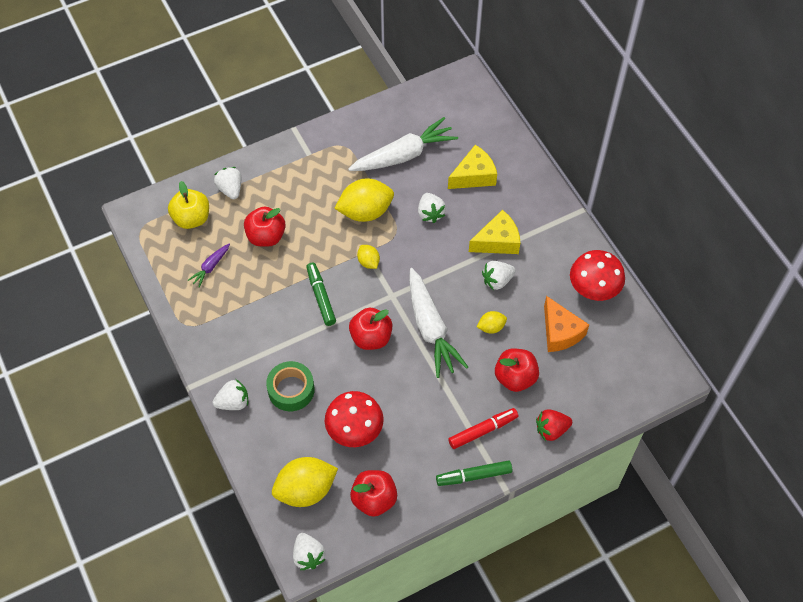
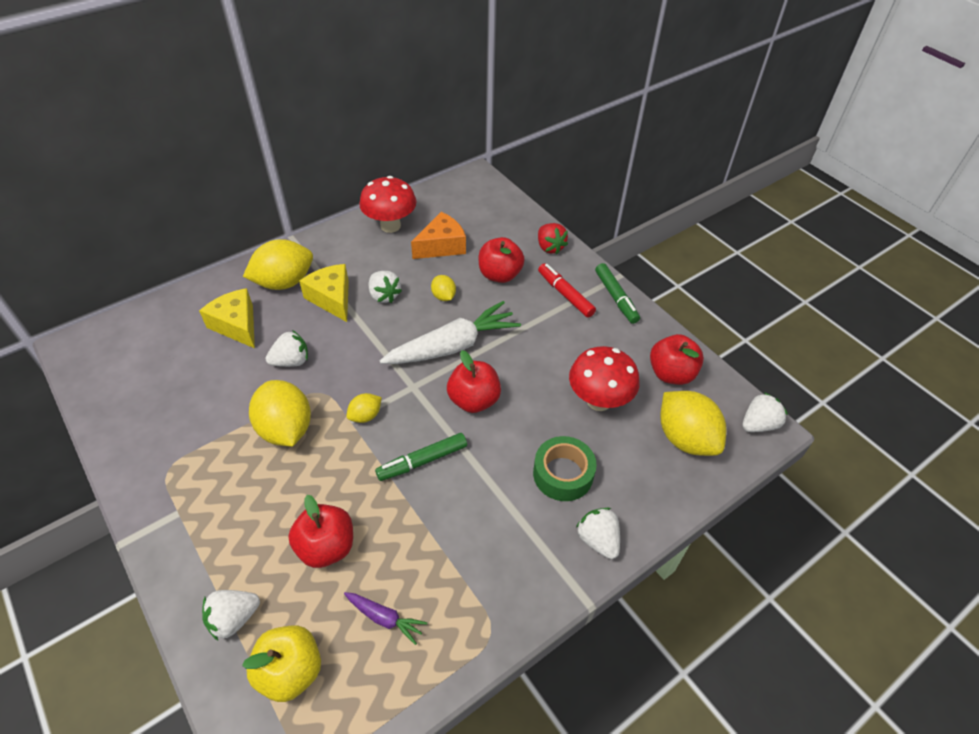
camera: 100 degrees left, 10 degrees down
(404, 155) = (194, 397): white carrot -> none
(521, 206) = (284, 282): none -> yellow lemon

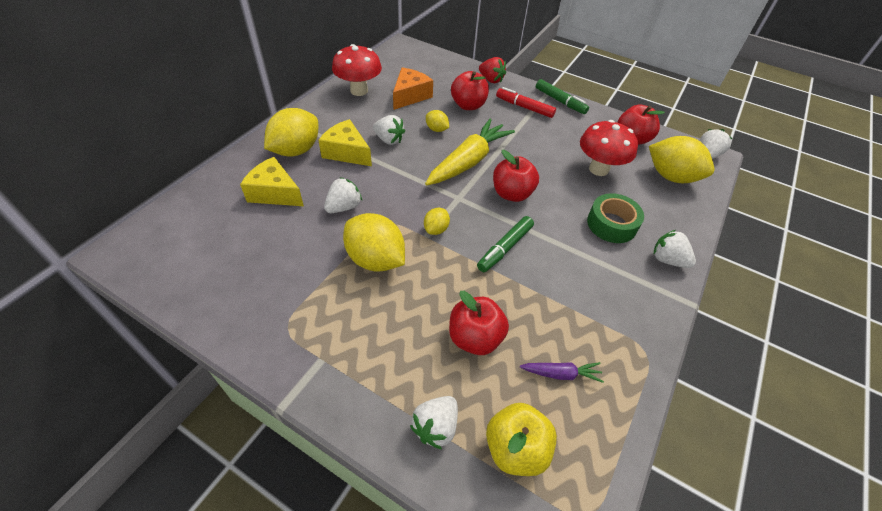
camera: 25 degrees left, 0 degrees up
(453, 346) = (469, 161): white carrot -> yellow carrot

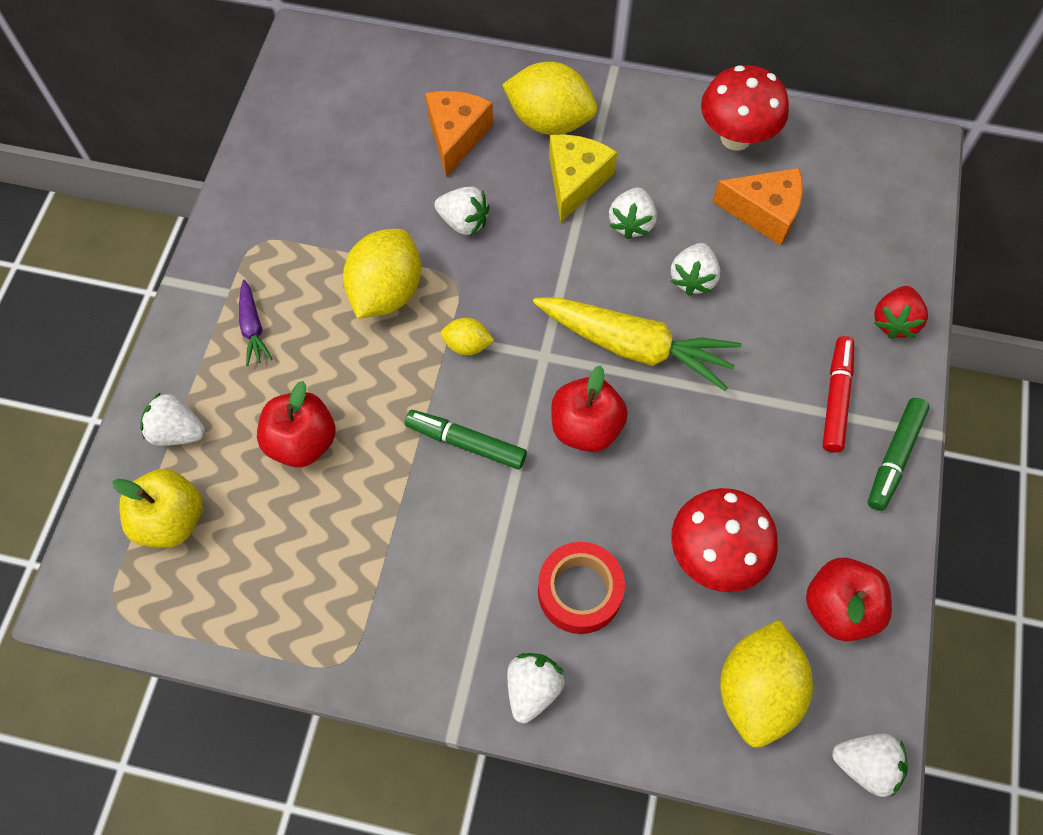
camera: 75 degrees right, 15 degrees up
(274, 193) = (456, 136): yellow cheese -> orange cheese
(436, 129) = (693, 279): yellow lemon -> white strawberry
(468, 105) = (788, 306): red apple -> none
(561, 374) = (279, 554): purple carrot -> purple carrot (253, 328)
(611, 224) = (579, 591): green tape -> red tape

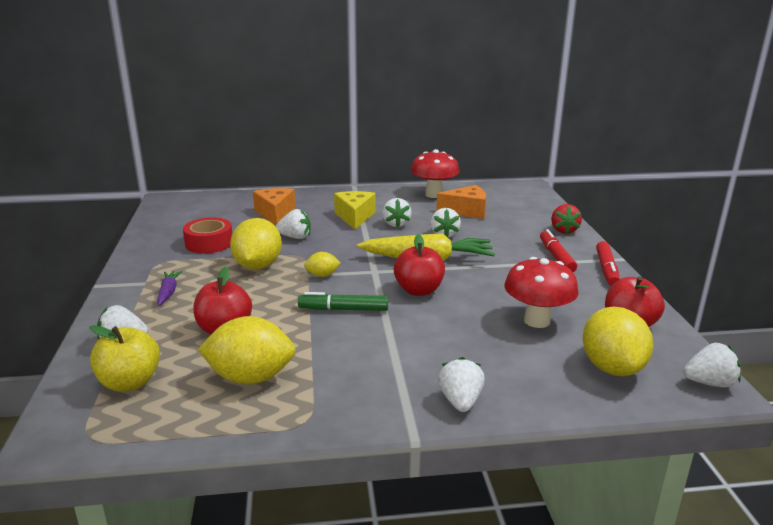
camera: 20 degrees left, 40 degrees down
(253, 328) = (168, 292): purple carrot -> purple carrot turned 150 degrees counterclockwise
(549, 121) = (328, 203): yellow lemon -> yellow lemon (250, 377)
(579, 591) = (462, 352): red tape -> red tape (209, 243)
(894, 457) = (606, 269): green marker -> red marker

